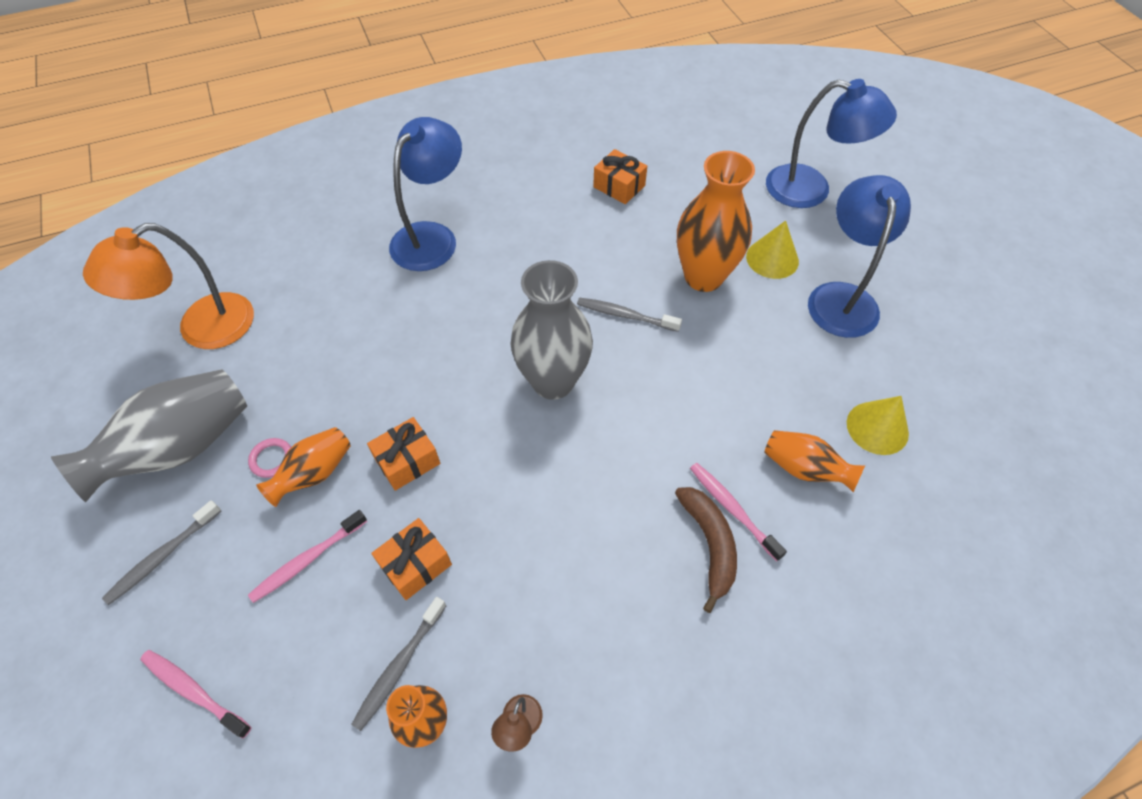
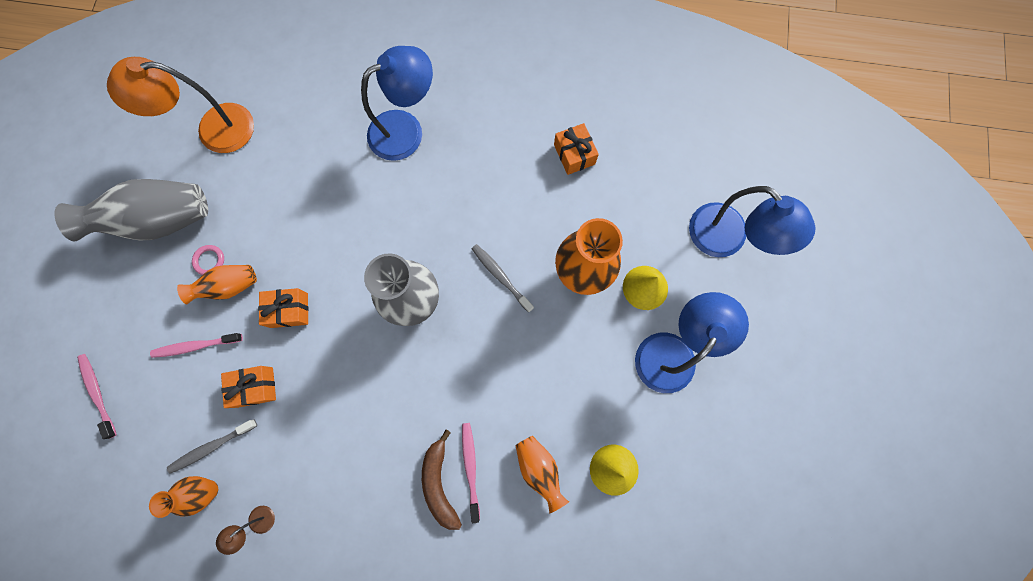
camera: 30 degrees right, 20 degrees up
(162, 556) = (118, 294): grey toothbrush -> none
(709, 544) = (439, 483): brown banana -> brown banana turned 150 degrees clockwise

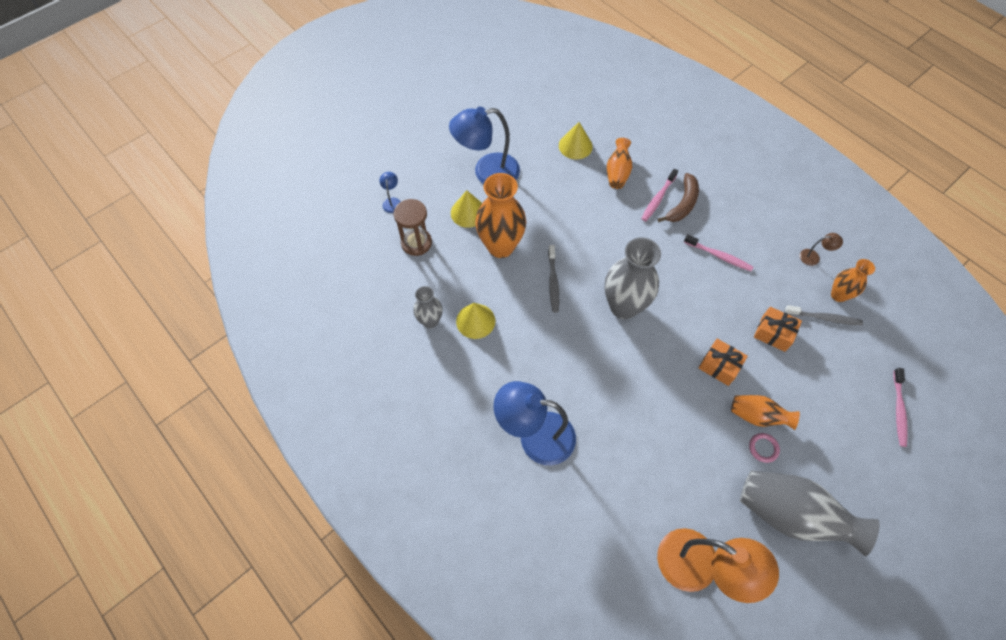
camera: 140 degrees left, 15 degrees down
(196, 346) = (805, 391): pink toothbrush -> pink toothbrush (719, 256)
(536, 184) = (475, 321): none -> yellow cone
(574, 154) = (430, 321): orange gift -> grey vase
(659, 215) = (416, 243): none -> brown hourglass
(726, 239) = (392, 201): blue lamp -> blue lamp, size x0.41

